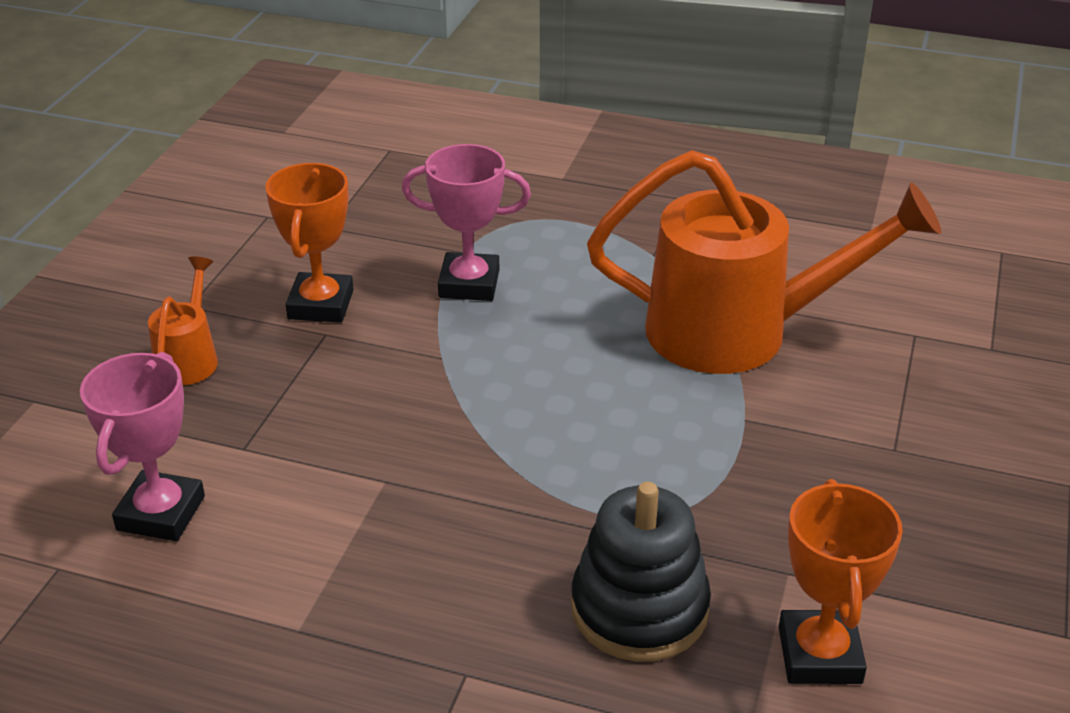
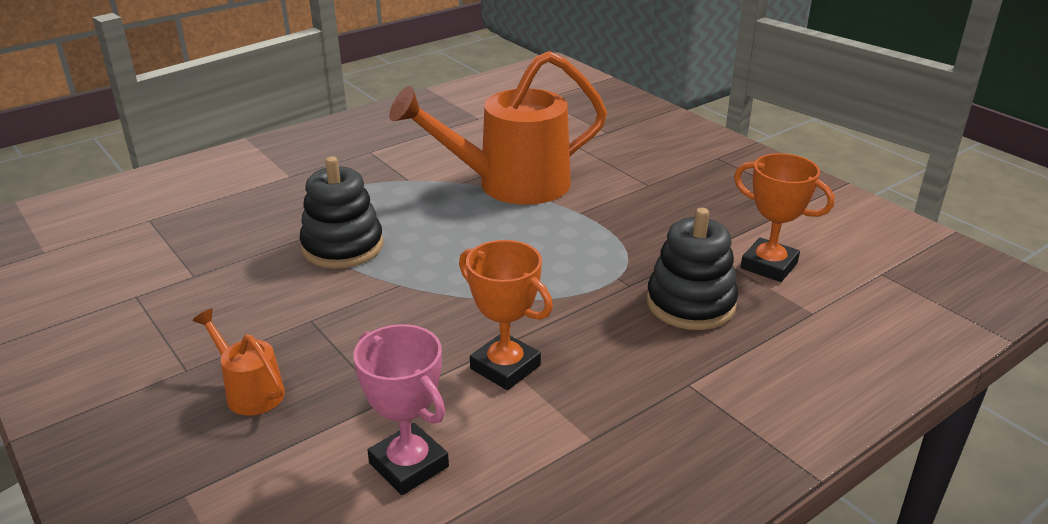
camera: 55 degrees left, 5 degrees down
(320, 305) = (276, 310): orange trophy -> orange trophy (505, 367)
(469, 284) = (342, 247): pink trophy -> black stacking toy
(739, 332) = (510, 184): orange watering can -> orange watering can turned 150 degrees counterclockwise

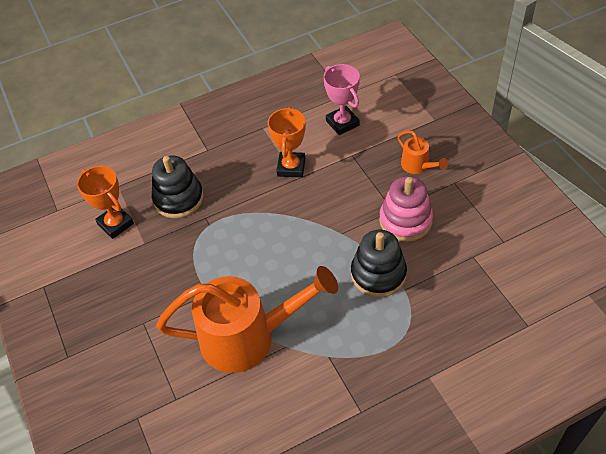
camera: 165 degrees left, 20 degrees up
(291, 307) = (405, 220): none -> pink stacking toy
(505, 367) = (291, 167): orange trophy -> orange trophy turned 45 degrees clockwise

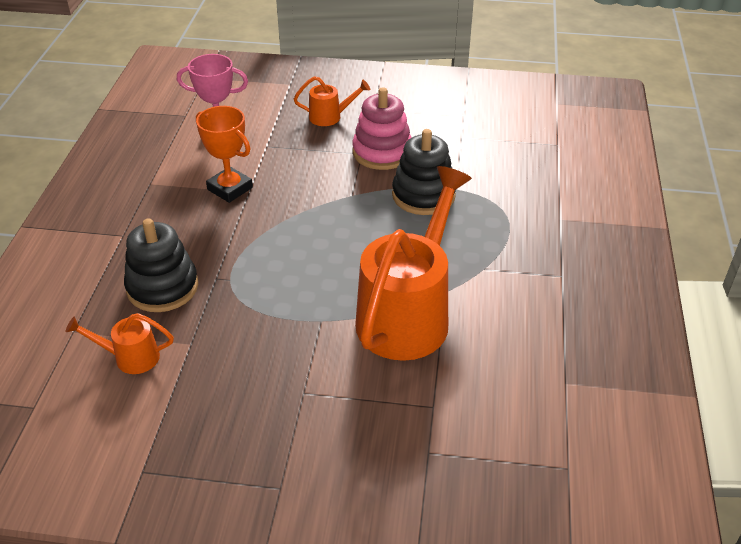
camera: 60 degrees left, 10 degrees down
(115, 224) = (130, 357): orange trophy -> orange watering can

